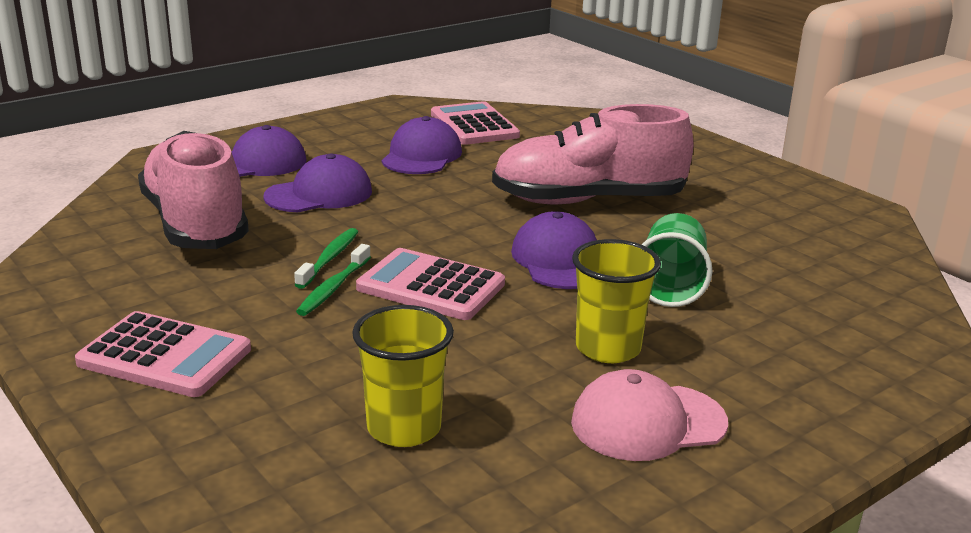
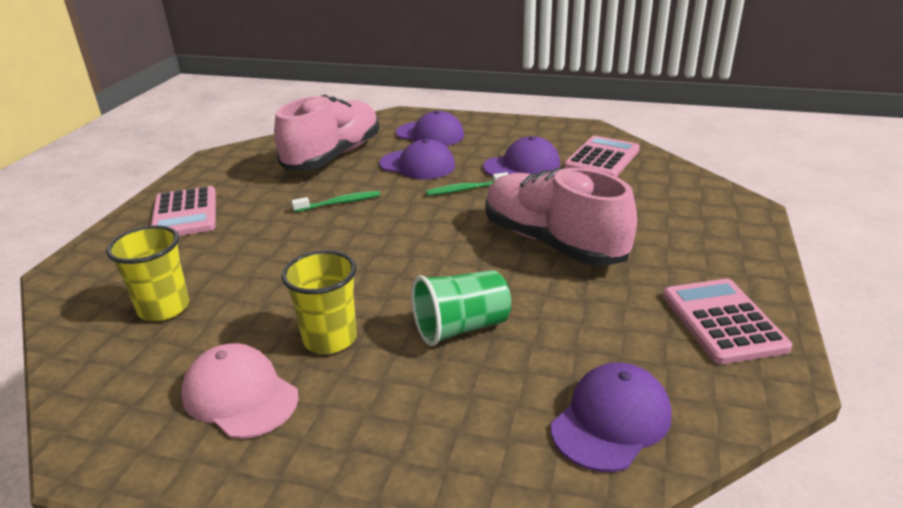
camera: 55 degrees right, 5 degrees up
(334, 287) = (306, 219): green toothbrush -> green toothbrush (466, 189)
(431, 286) = (343, 244): pink calculator -> pink calculator (723, 321)
(559, 260) = (438, 270): purple cap -> purple cap (611, 420)

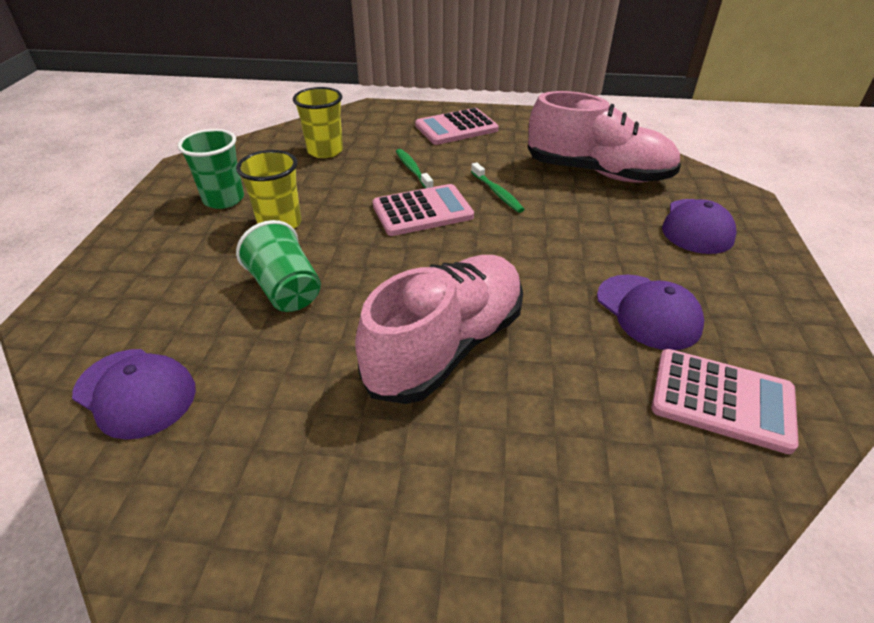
camera: 80 degrees right, 10 degrees up
(240, 395) = (223, 199): pink cap -> green cup
(417, 165) = (604, 227): purple cap -> none
(466, 189) = (557, 269): green toothbrush -> green toothbrush (413, 170)
(723, 321) = (272, 512): pink calculator -> pink calculator (422, 211)

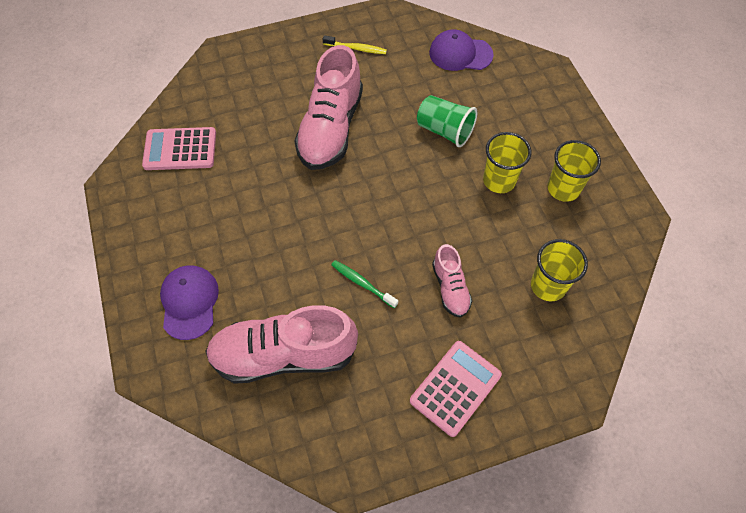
camera: 155 degrees right, 20 degrees up
(223, 199) = (563, 188): green cup -> yellow cup
(302, 484) = (356, 48): none -> yellow toothbrush
(413, 170) = (450, 288): green toothbrush -> pink shoe
(422, 211) = (408, 235): pink calculator -> none
(648, 312) = (222, 195): purple cap -> none

